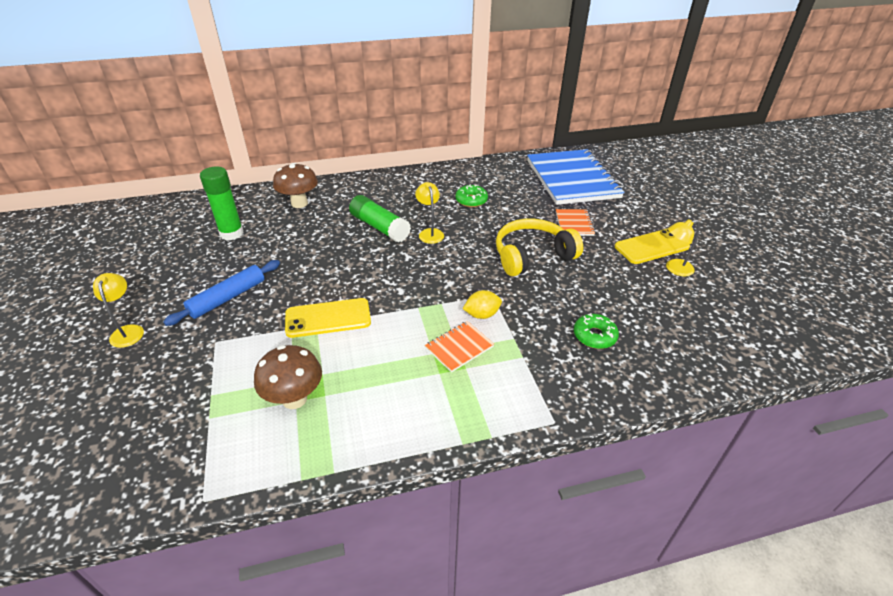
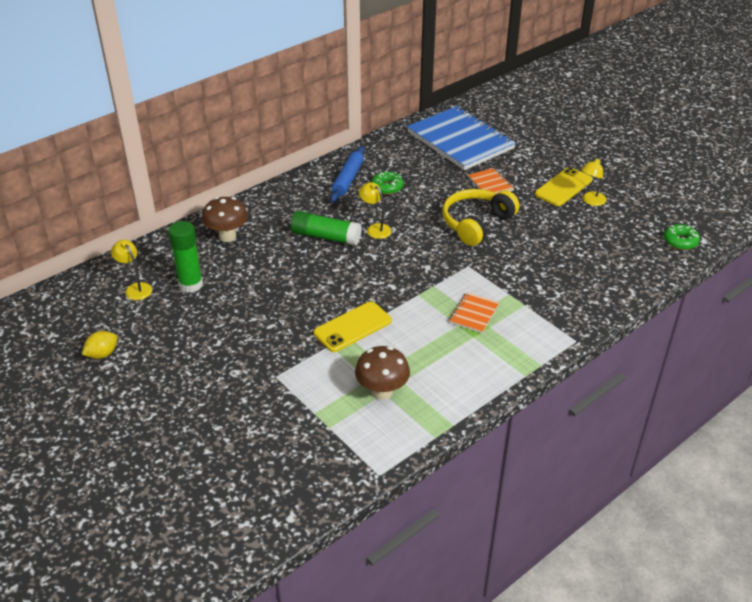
camera: 25 degrees left, 0 degrees up
(128, 331) = (189, 395): yellow lamp -> yellow lamp (135, 288)
(228, 298) = (249, 340): blue rolling pin -> blue rolling pin (348, 179)
(482, 314) = (472, 284): yellow lemon -> yellow lemon (102, 354)
(594, 336) = (565, 272): green donut -> green donut (680, 241)

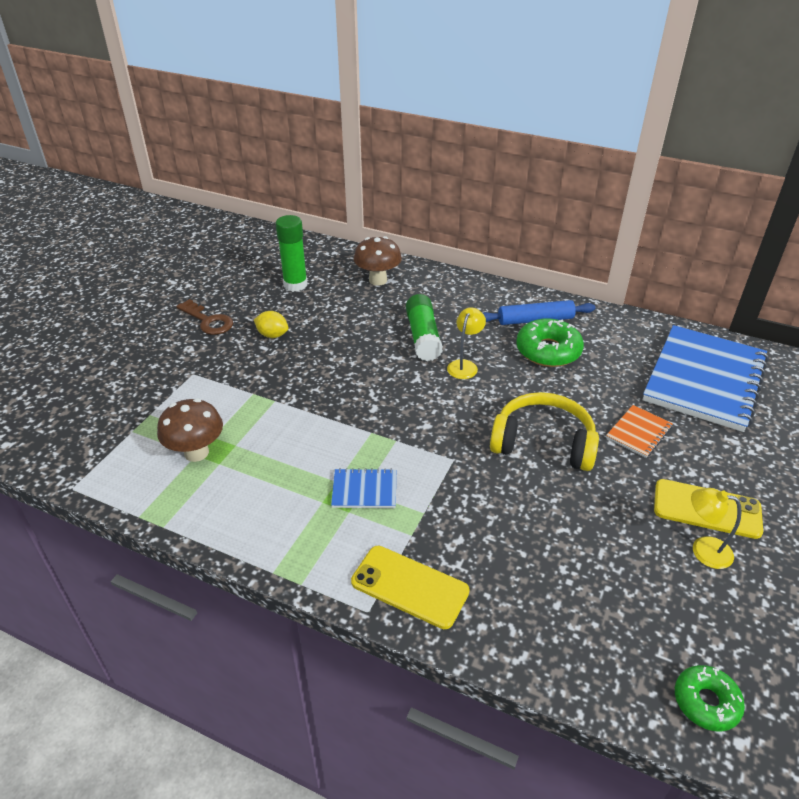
camera: 65 degrees right, 0 degrees up
(102, 354) = (183, 274): yellow lemon -> yellow lemon (272, 335)
(135, 288) = (274, 260): yellow lamp -> none
(201, 351) = (208, 321): none -> brown key
(352, 327) = (289, 400): yellow phone -> yellow phone (409, 586)
(387, 187) = (548, 351): green donut -> green donut, size x1.59
(474, 314) = (364, 490): orange notebook -> blue notebook

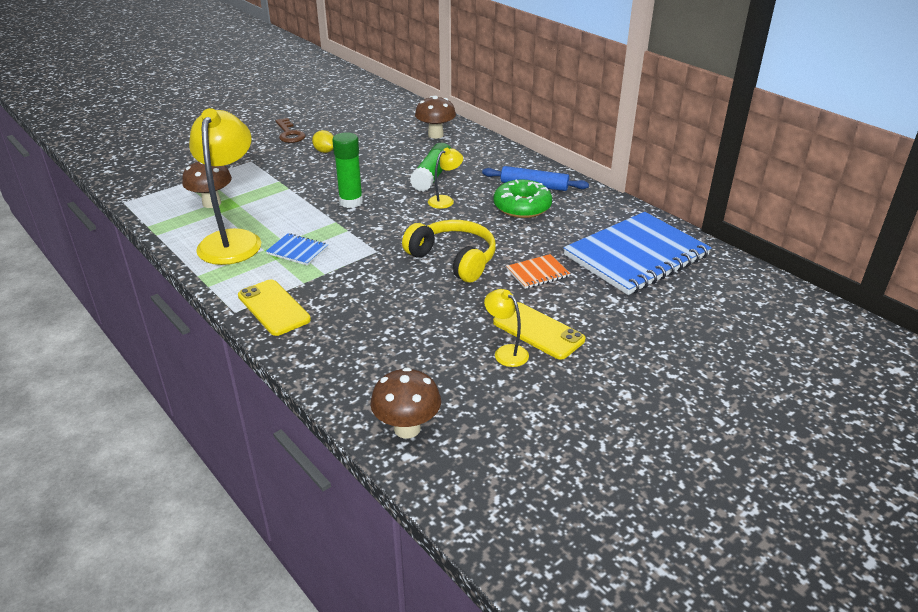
camera: 25 degrees right, 5 degrees down
(271, 500) = (233, 240): none -> yellow lamp
(295, 285) = (371, 125): green glue stick -> green glue stick (351, 202)
(706, 702) = (407, 428): green donut -> brown mushroom

